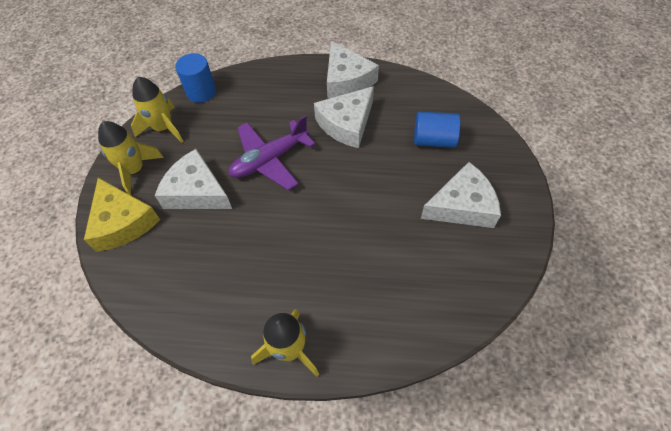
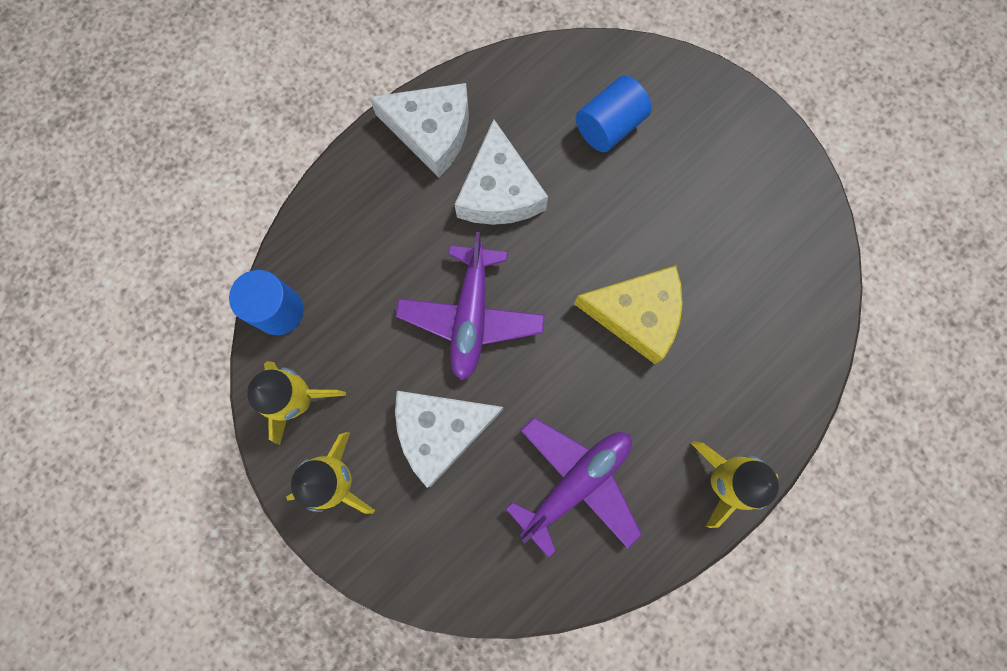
camera: 50 degrees left, 20 degrees up
(122, 222) = (408, 545): yellow cheese -> yellow cheese (636, 315)
(220, 272) = (576, 483): none -> purple plane
(462, 206) = (712, 180): white cheese -> none

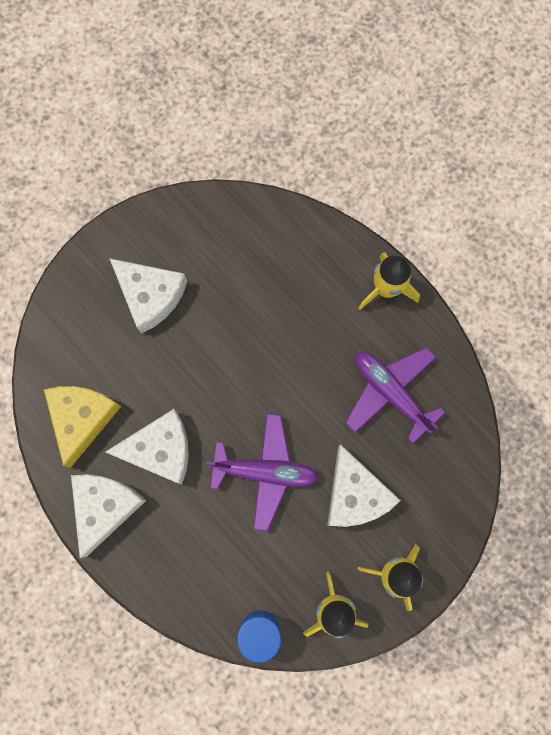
camera: 90 degrees left, 0 degrees up
(609, 127) = (106, 360): blue cylinder -> none
(636, 315) = (264, 344): yellow cheese -> yellow cheese (82, 418)
(693, 174) = (150, 296): none -> white cheese

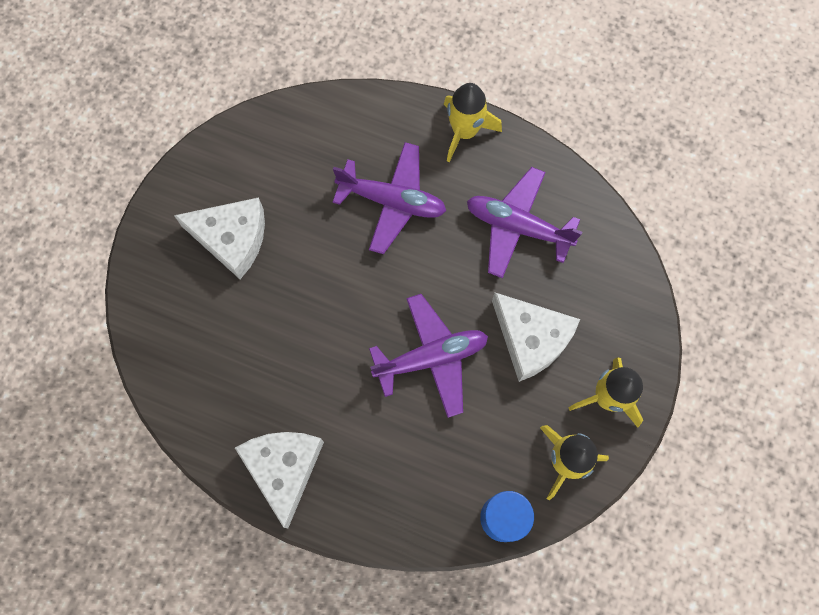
camera: 25 degrees left, 5 degrees down
(82, 418) = (217, 391): yellow cheese -> none
(160, 449) = (314, 385): white cheese -> none
(295, 323) = (392, 201): none -> purple plane

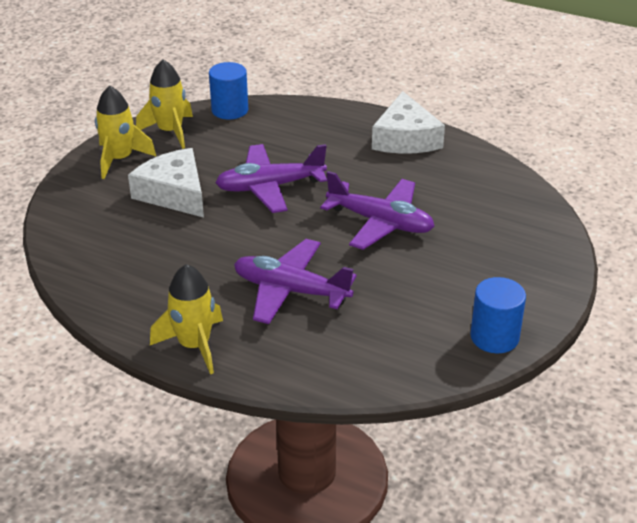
camera: 175 degrees left, 35 degrees down
(215, 159) = (494, 337): none -> blue cylinder
(232, 239) = (466, 272): white cheese -> none
(517, 227) = (160, 265): purple plane -> purple plane (380, 222)

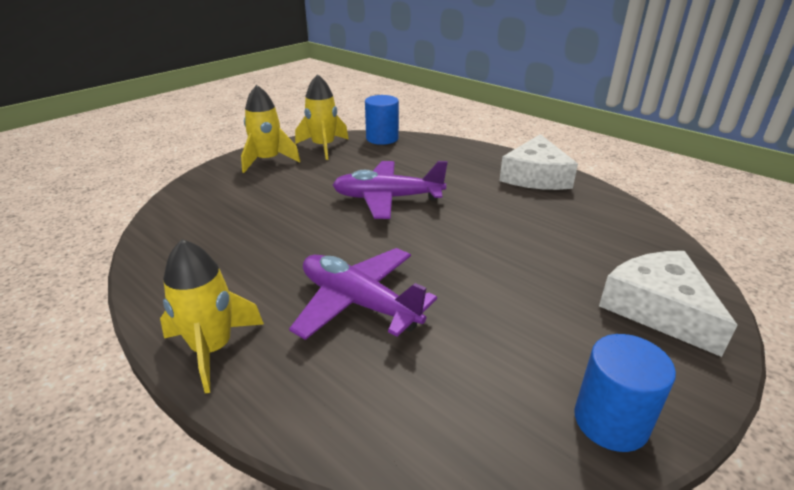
camera: 15 degrees right, 5 degrees down
(174, 193) = (296, 191): white cheese -> white cheese (658, 309)
(380, 222) = (488, 246): purple plane -> none

